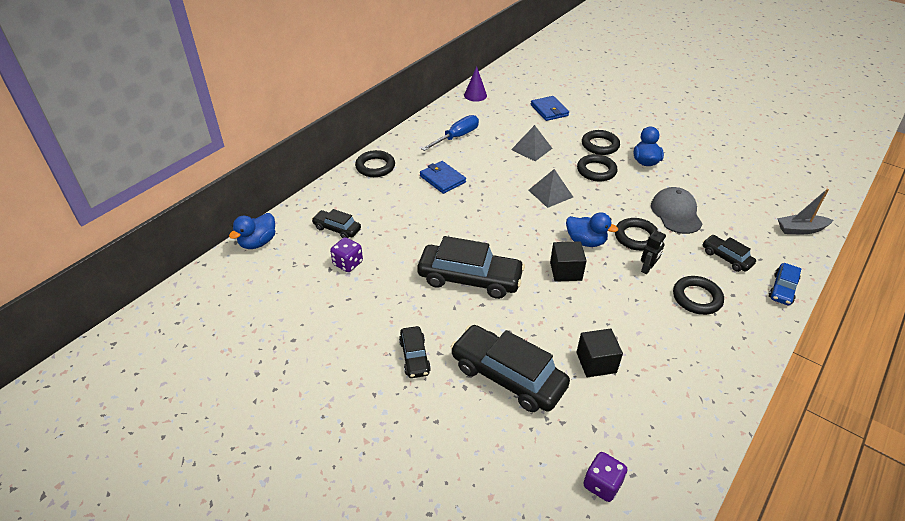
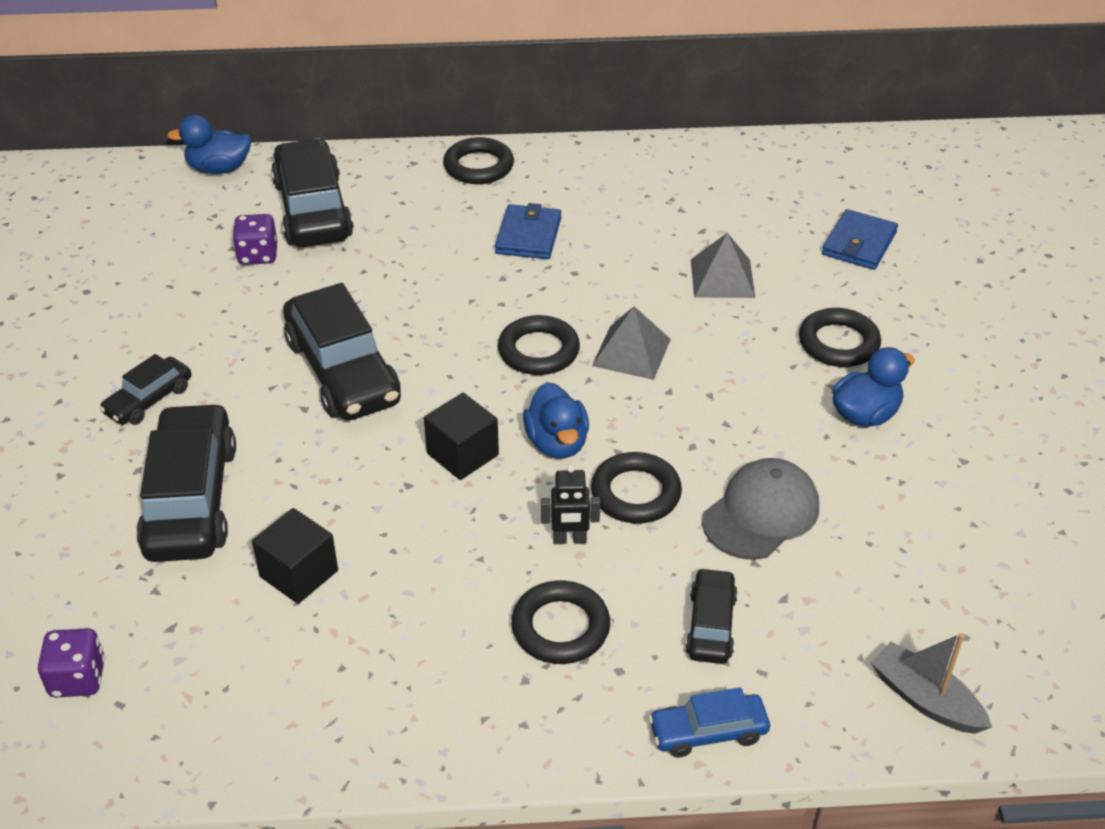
camera: 50 degrees right, 0 degrees up
(337, 229) = (313, 210): black car -> black car, size x1.93
(456, 137) = (648, 195): blue screwdriver -> none
(475, 95) = (785, 154): purple cone -> none
(596, 171) = (758, 372): black ring -> black ring (538, 351)

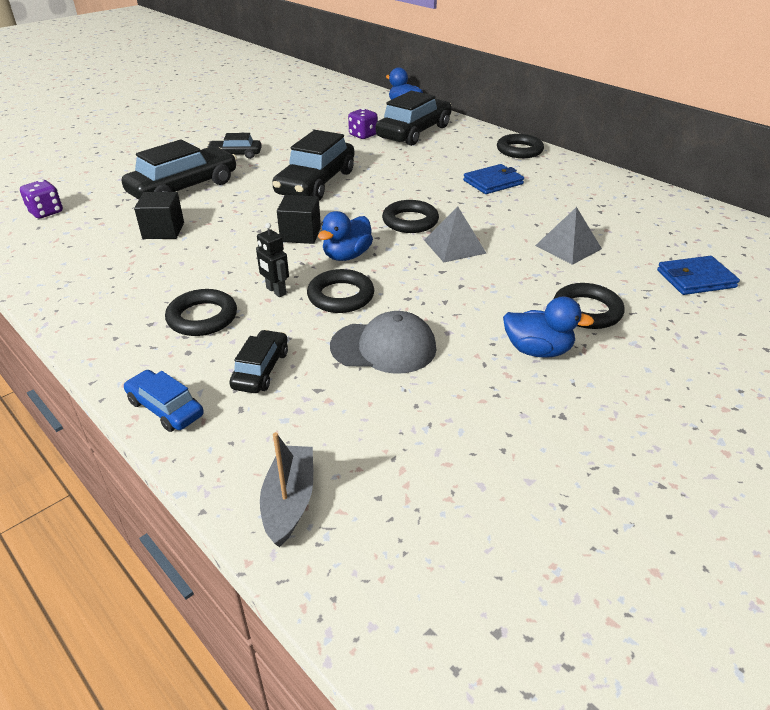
camera: 50 degrees right, 5 degrees down
(711, 625) = (261, 370): black car -> black car turned 45 degrees counterclockwise

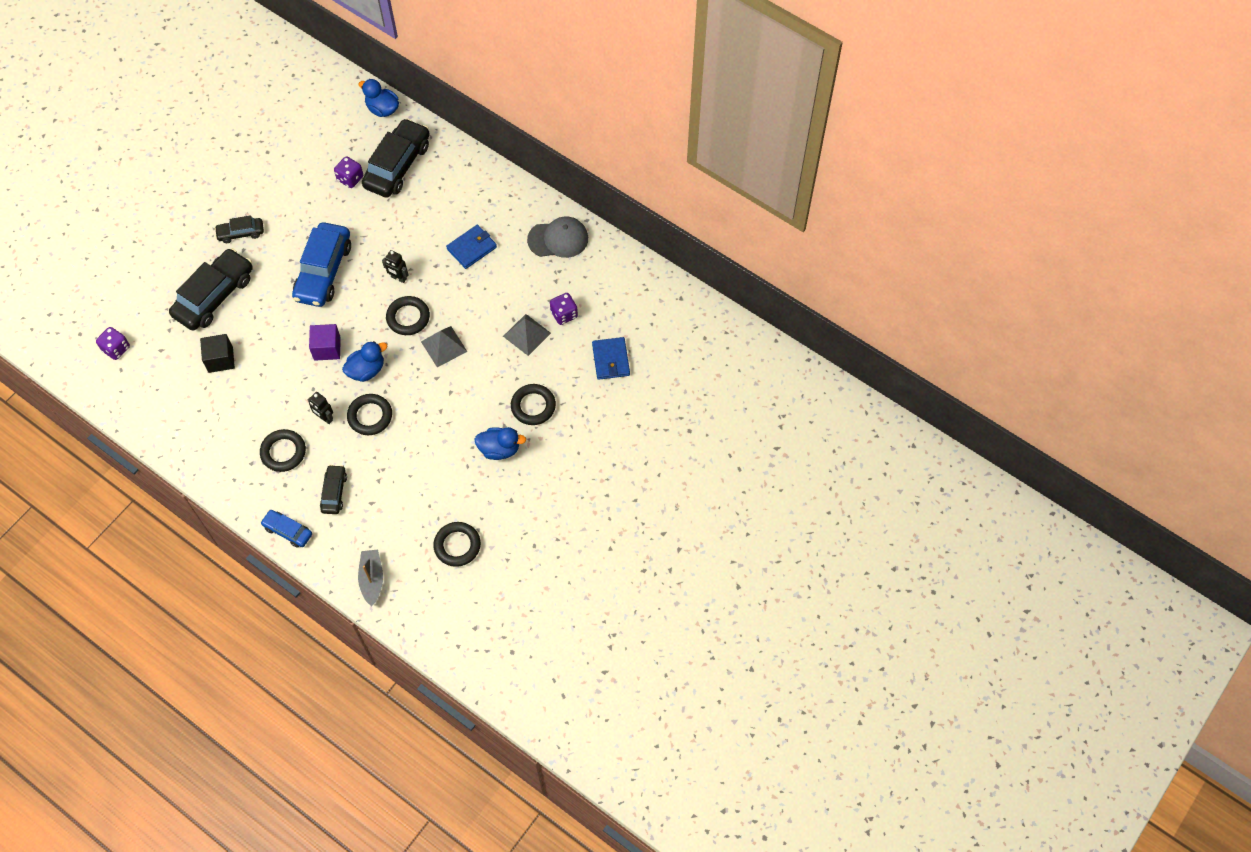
camera: 10 degrees left, 25 degrees up
(300, 234) = (327, 348): black cube -> purple cube
(316, 183) = (323, 271): black car -> blue car
(347, 256) = (366, 370): blue duck -> blue duck turned 150 degrees counterclockwise
(384, 347) = (405, 461): grey cap -> grey cap (558, 239)
(403, 194) = (398, 278): none -> black robot
(519, 150) = (495, 187): black ring -> black ring (457, 545)
(617, 236) = (564, 314): none -> purple dice
(695, 279) = (610, 360): blue wallet -> blue wallet turned 75 degrees counterclockwise

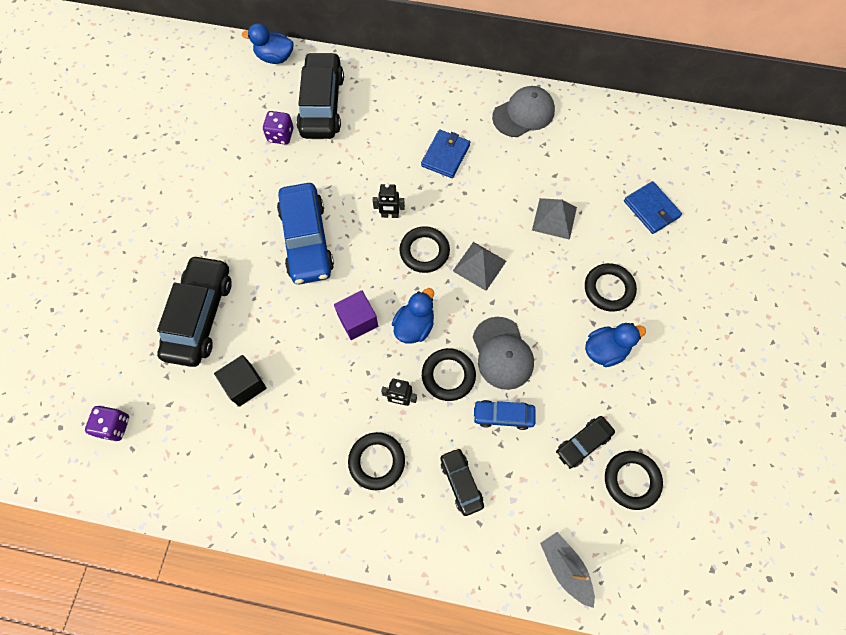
camera: 25 degrees left, 5 degrees up
(241, 233) = (193, 236): black car -> black car (583, 443)
(288, 531) = (436, 555): blue car -> blue car (503, 416)
(420, 418) = (502, 353): none -> grey cap
(564, 314) = (577, 183): purple dice -> none

